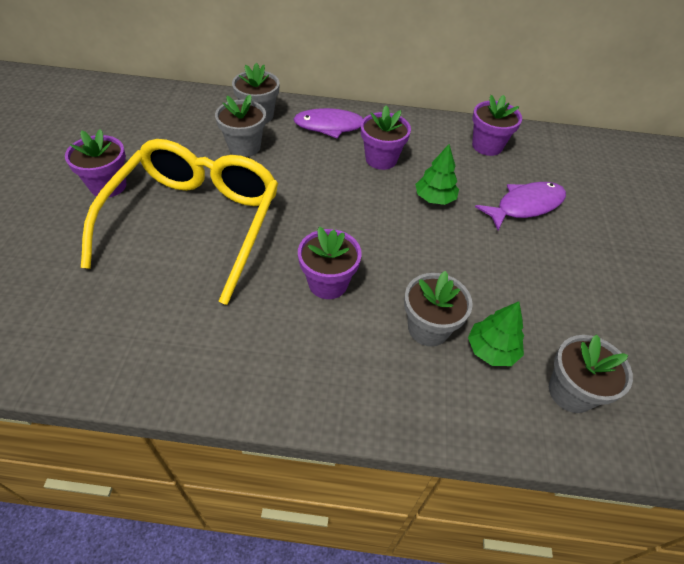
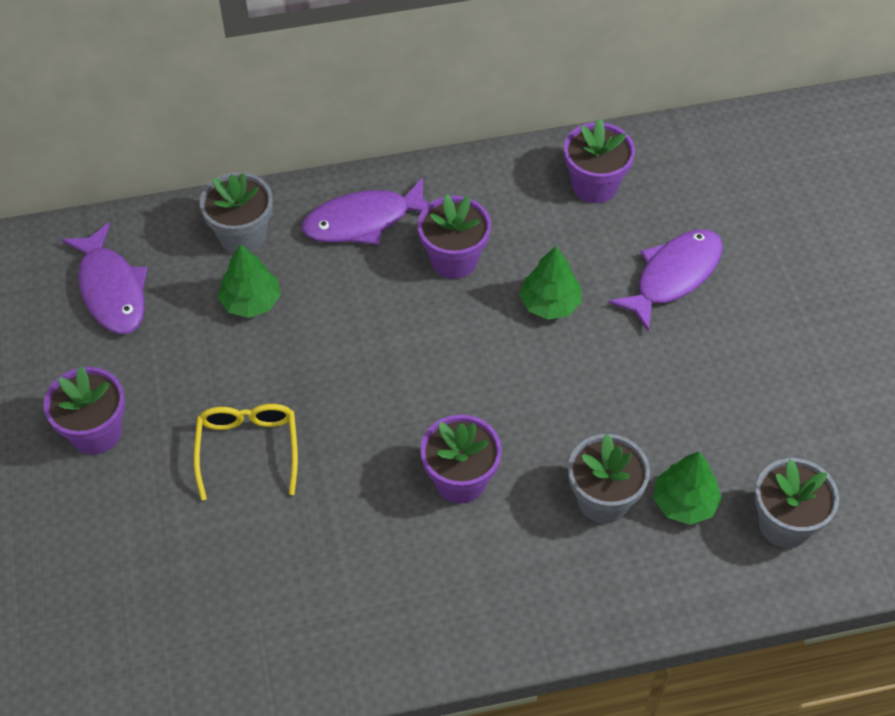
camera: 15 degrees left, 5 degrees up
(167, 120) = (111, 289): none -> purple fish
(195, 222) = (248, 449): yellow glasses -> yellow glasses, size x0.46
(244, 147) = (251, 301): grey flower pot -> green tree

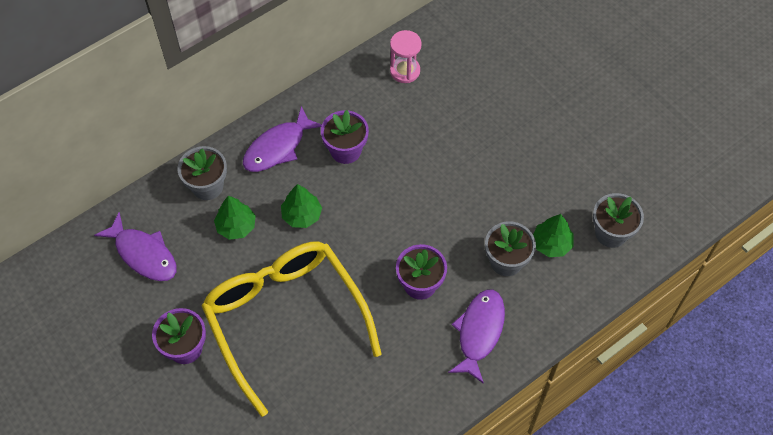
camera: 25 degrees left, 5 degrees up
(248, 449) = (285, 318): yellow glasses -> yellow glasses, size x2.20
(550, 303) = (416, 155): green tree -> green tree (301, 215)
(594, 185) = (405, 71): purple flower pot -> pink hourglass
(673, 276) = (478, 110): purple fish -> purple fish (479, 332)

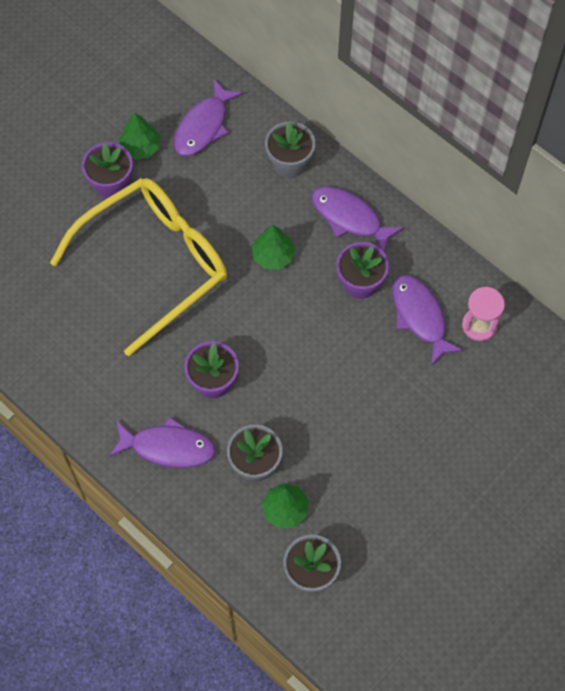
camera: 80 degrees right, 5 degrees up
(236, 226) = (249, 199): green tree -> green tree (140, 147)
(388, 111) = (420, 317): none -> purple fish

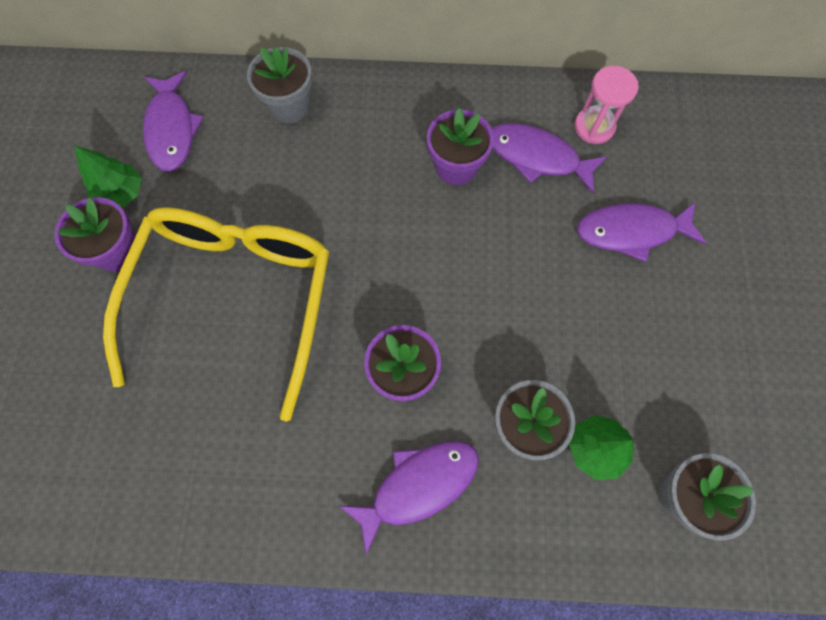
camera: 40 degrees left, 5 degrees up
(273, 256) = (350, 202): green tree -> none
(349, 218) = (391, 115): purple fish -> purple fish (631, 231)

